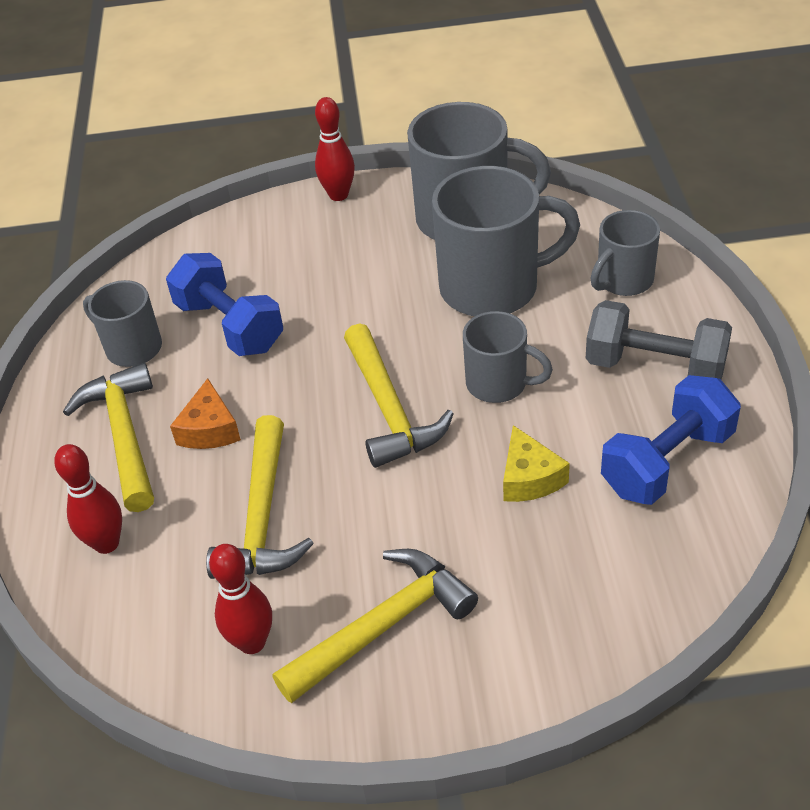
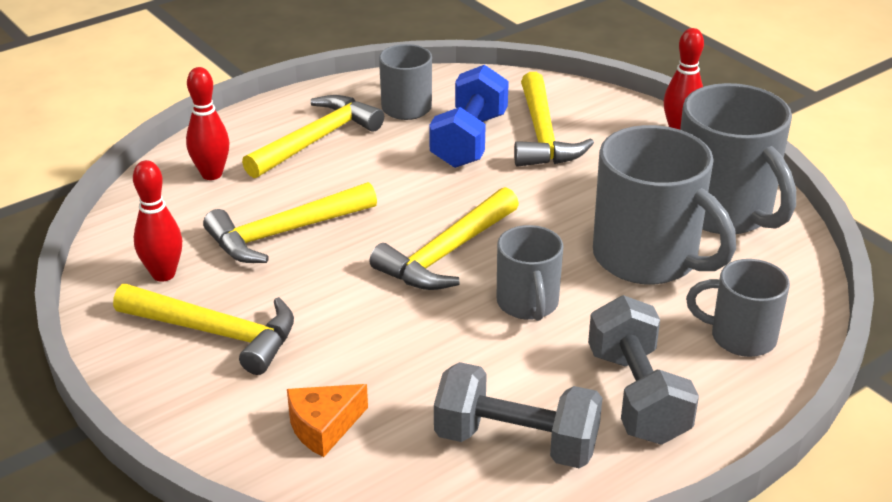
camera: 55 degrees right, 10 degrees down
(209, 429) = (352, 174): orange cheese -> orange cheese (323, 426)
(267, 276) = (543, 135): none -> yellow hammer
(529, 478) = (429, 360): yellow cheese -> none
(667, 462) = (516, 442): blue dumbbell -> grey dumbbell

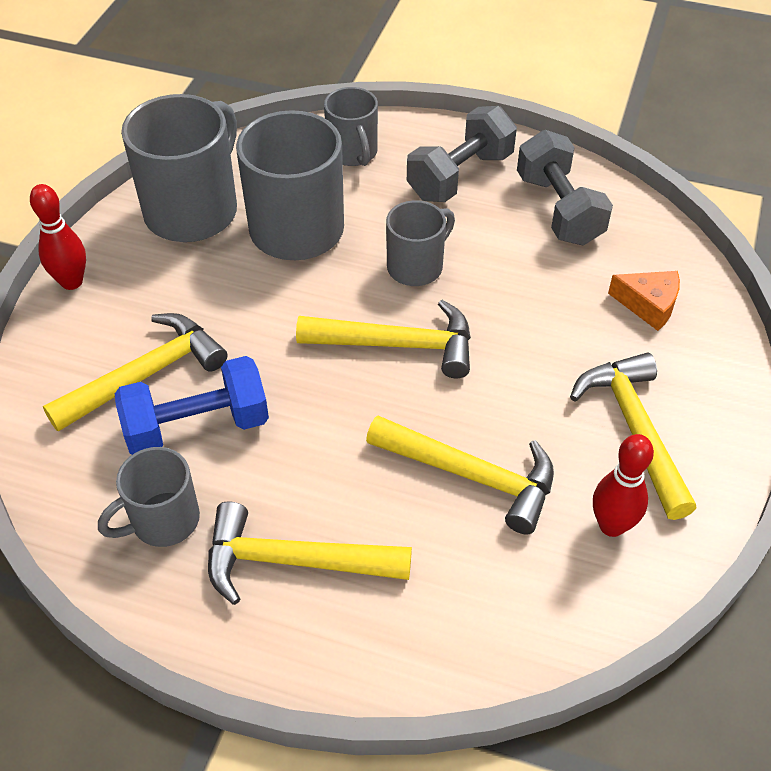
camera: 125 degrees left, 15 degrees up
(212, 174) = (435, 614): red bowling pin -> none

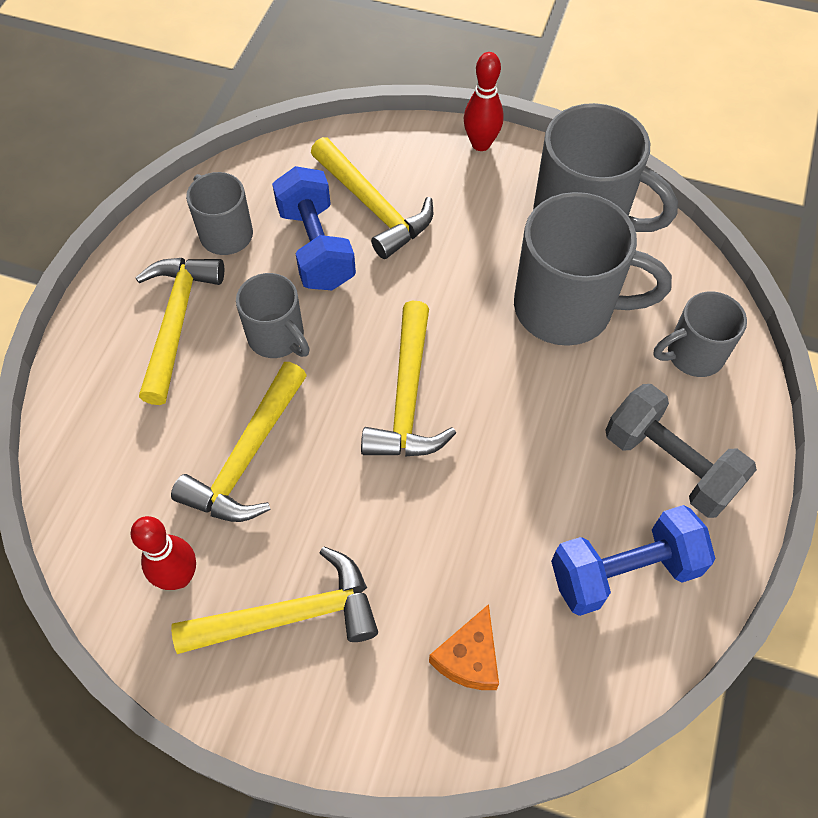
camera: 90 degrees right, 10 degrees up
(416, 267) = (516, 416): grey mug -> grey mug (277, 337)
(559, 209) = (624, 571): grey dumbbell -> blue dumbbell

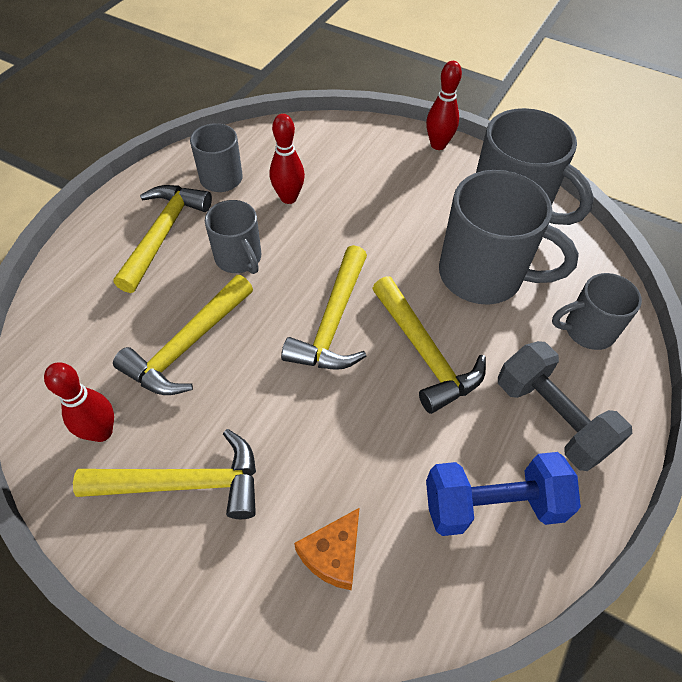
camera: 10 degrees right, 5 degrees down
(316, 247) = (288, 198): blue dumbbell -> red bowling pin
(373, 207) = (342, 176): yellow hammer -> yellow hammer (425, 353)

